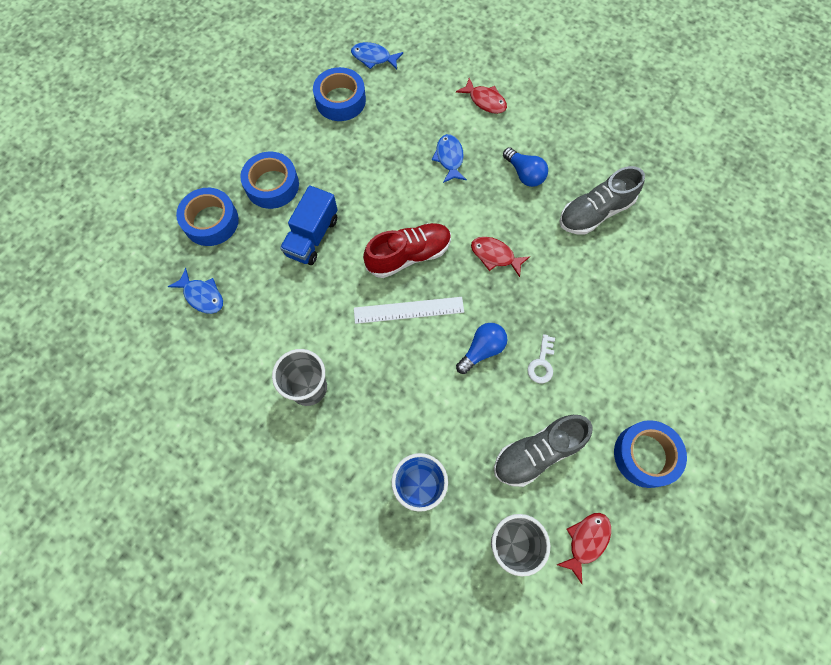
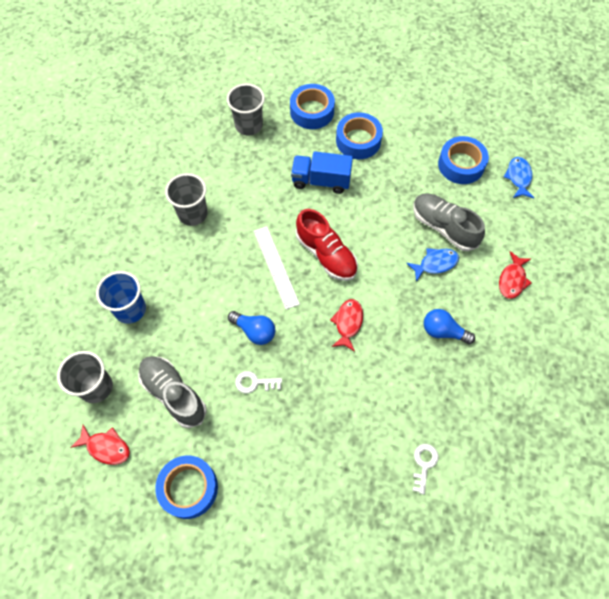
camera: 75 degrees right, 5 degrees down
(202, 296) = (249, 125): blue fish -> grey cup
(524, 174) = (443, 331): blue light bulb -> blue light bulb turned 75 degrees clockwise
(595, 212) = (424, 404): grey shoe -> grey shoe (444, 227)
(652, 230) = (424, 464): none -> white key

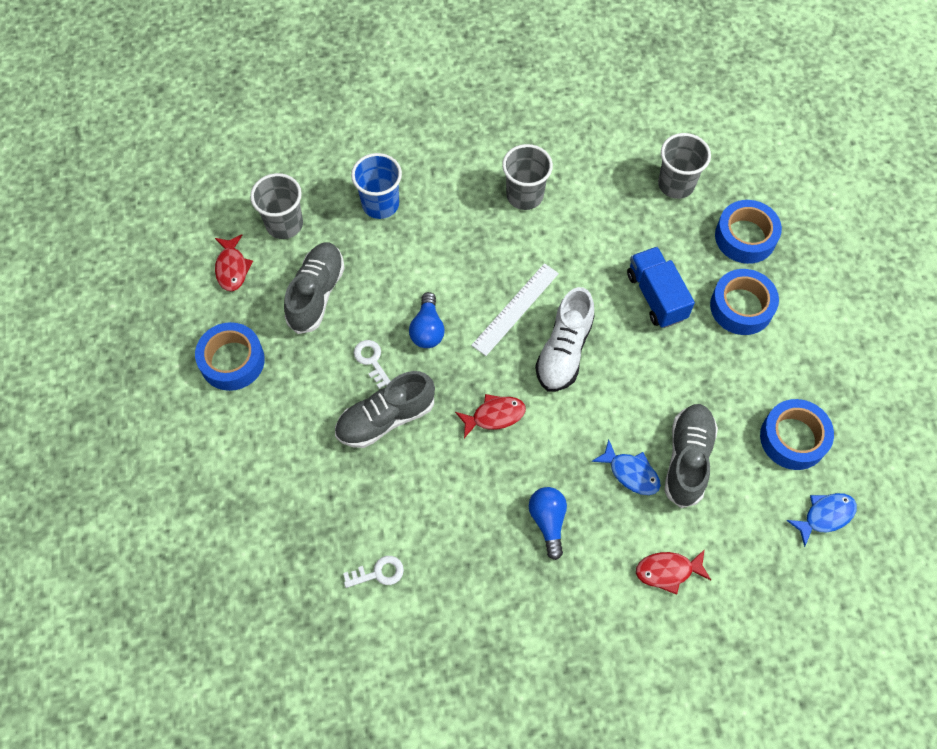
camera: 60 degrees right, 0 degrees up
(307, 397) = (386, 418): none -> grey shoe
(326, 254) = (564, 351): red shoe -> white shoe

